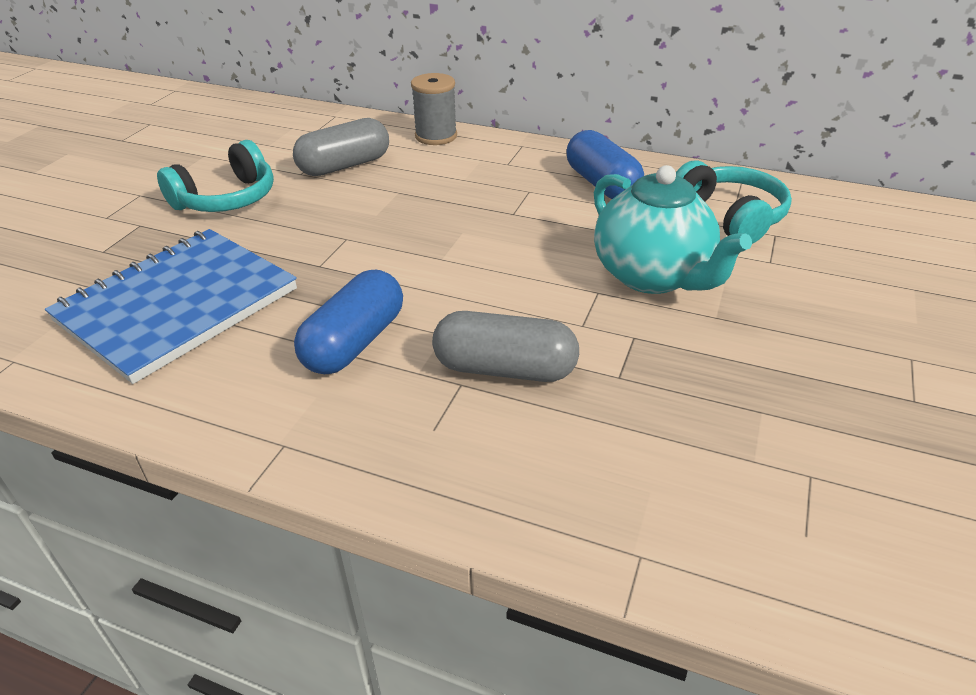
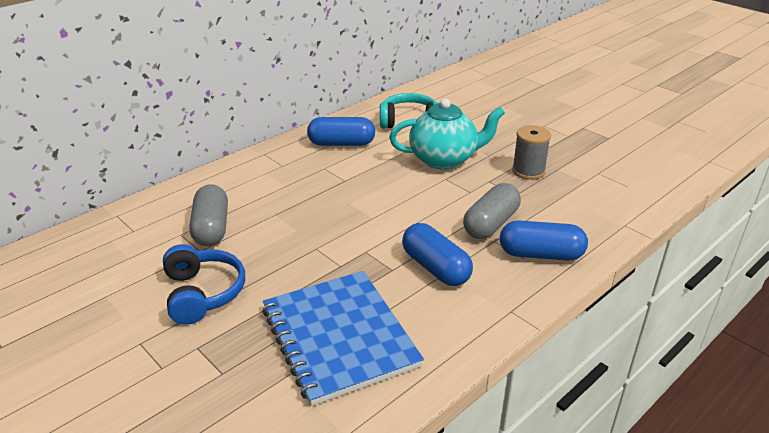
camera: 65 degrees left, 5 degrees down
(227, 199) = (203, 293): turquoise headphones -> blue headphones
(436, 136) = (211, 180): grey spool -> grey spool (528, 171)
(454, 447) = (540, 254): none -> blue capsule

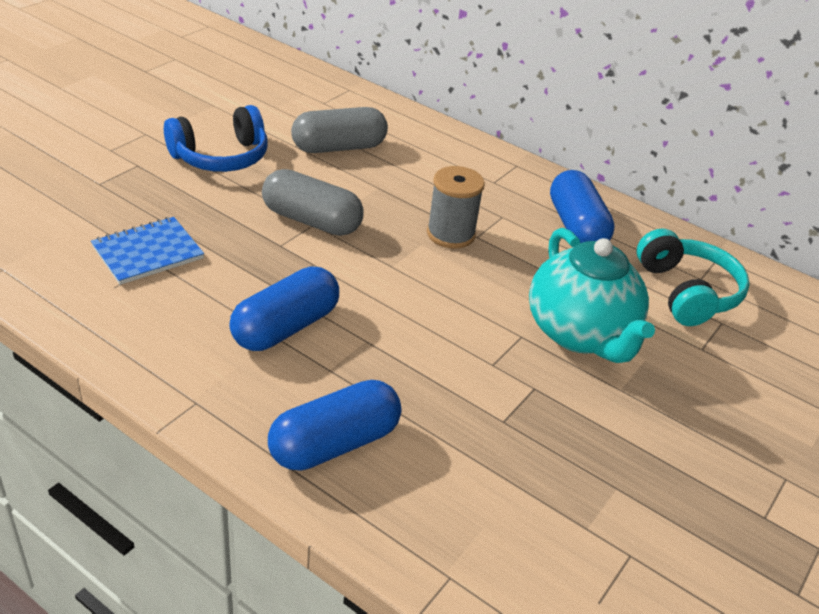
camera: 75 degrees right, 5 degrees up
(339, 337) = (148, 253): blue notebook -> blue notebook, size x0.53
(491, 224) = (406, 386): grey capsule -> grey capsule (311, 221)
(528, 171) = (589, 442): grey spool -> grey spool (450, 234)
(540, 254) = (334, 443): blue capsule -> blue capsule turned 60 degrees clockwise

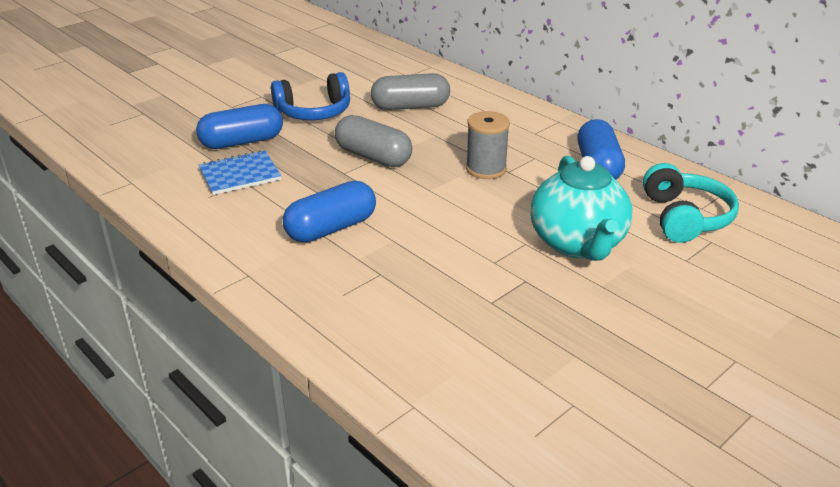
camera: 15 degrees right, 5 degrees down
(334, 443) = (347, 309): blue capsule -> blue capsule (242, 142)

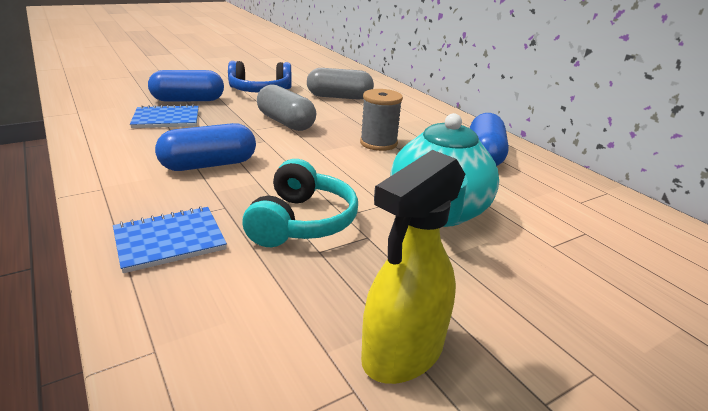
camera: 10 degrees right, 5 degrees down
(356, 316) = (169, 241): none -> blue notebook
(596, 372) = (402, 352): none -> yellow spray bottle
(684, 217) = (560, 207): turquoise headphones -> turquoise headphones (302, 222)

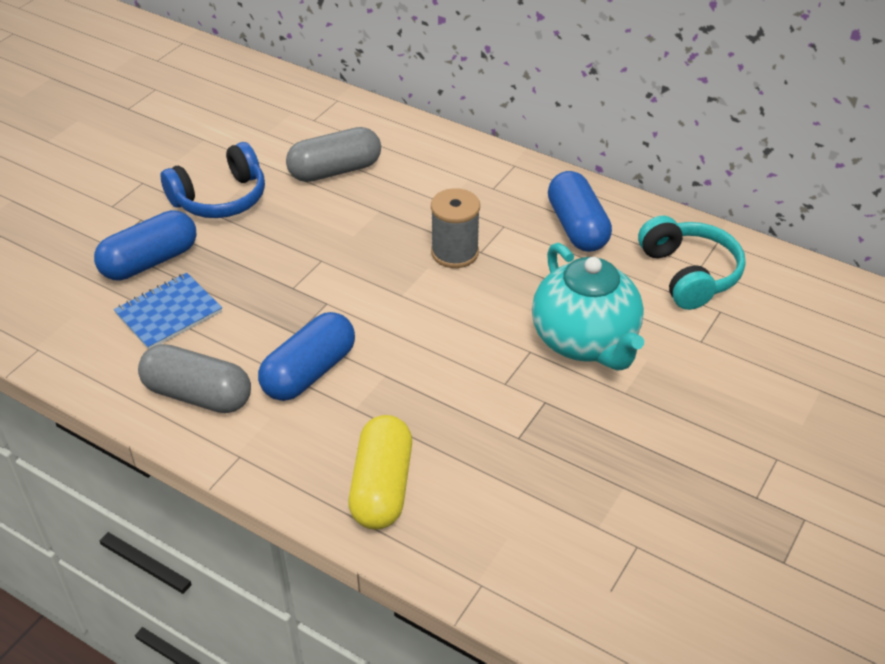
camera: 25 degrees left, 15 degrees up
(169, 241) = (382, 487): blue notebook -> yellow capsule
(286, 122) = (319, 257): grey capsule -> grey capsule (198, 395)
(302, 222) = (475, 410): turquoise headphones -> turquoise headphones (689, 274)
(402, 352) = (648, 503): yellow spray bottle -> none

